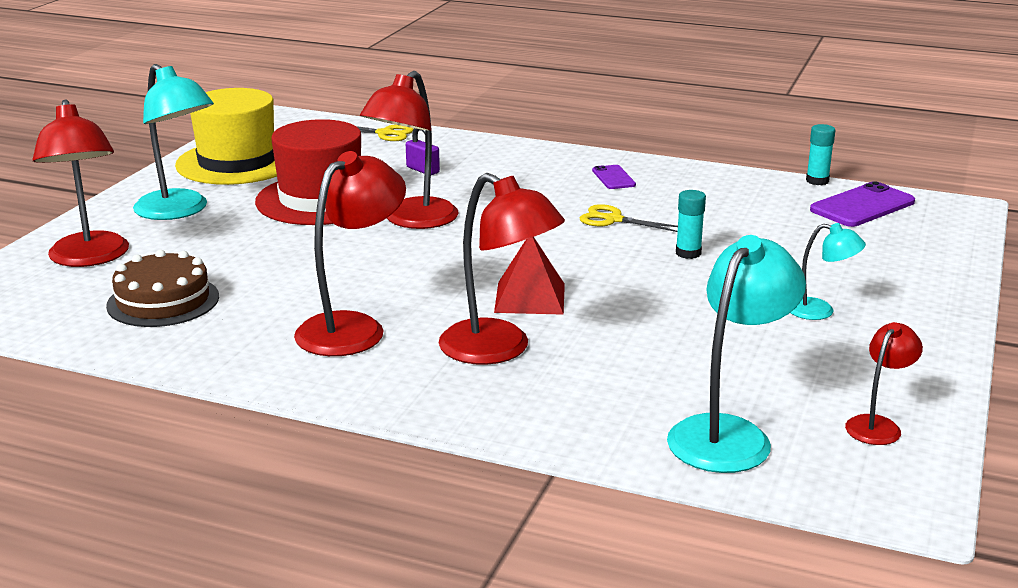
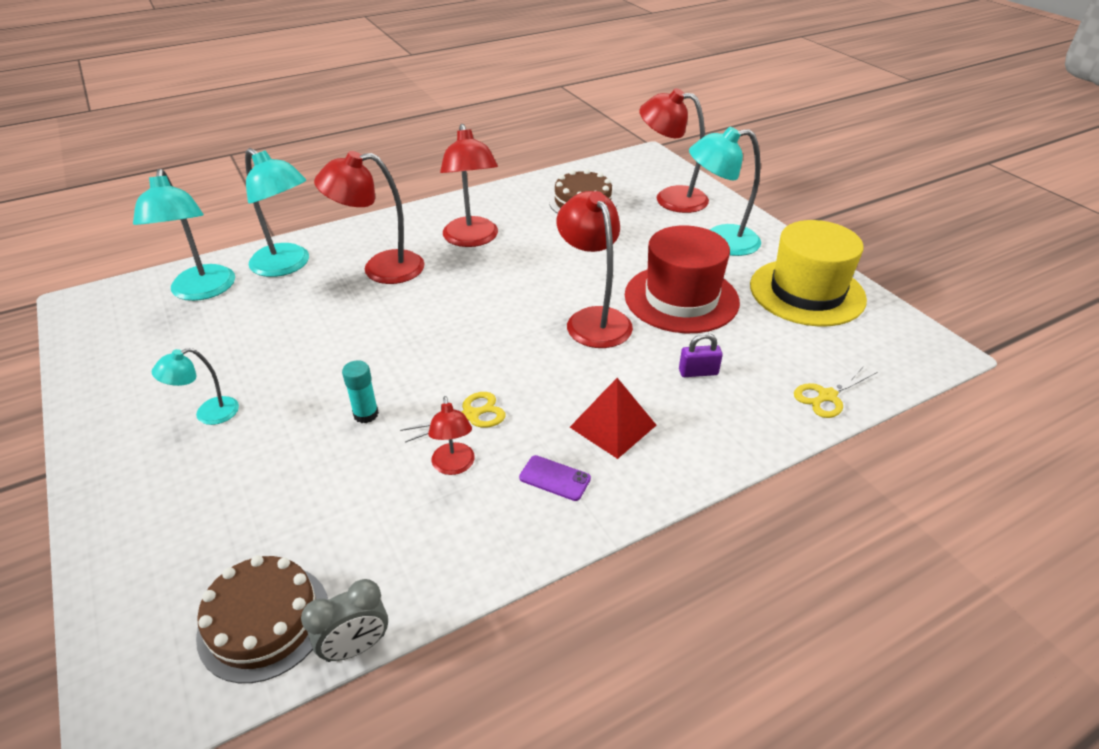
camera: 130 degrees right, 15 degrees up
(530, 298) = (416, 307): red pyramid -> red pyramid (613, 426)
(592, 411) = (287, 266): none -> turquoise lamp
(817, 181) = (356, 647): turquoise glue stick -> grey clock
(862, 206) = (264, 621): purple phone -> brown cake
(878, 425) = (116, 340): red lamp -> red lamp (454, 466)

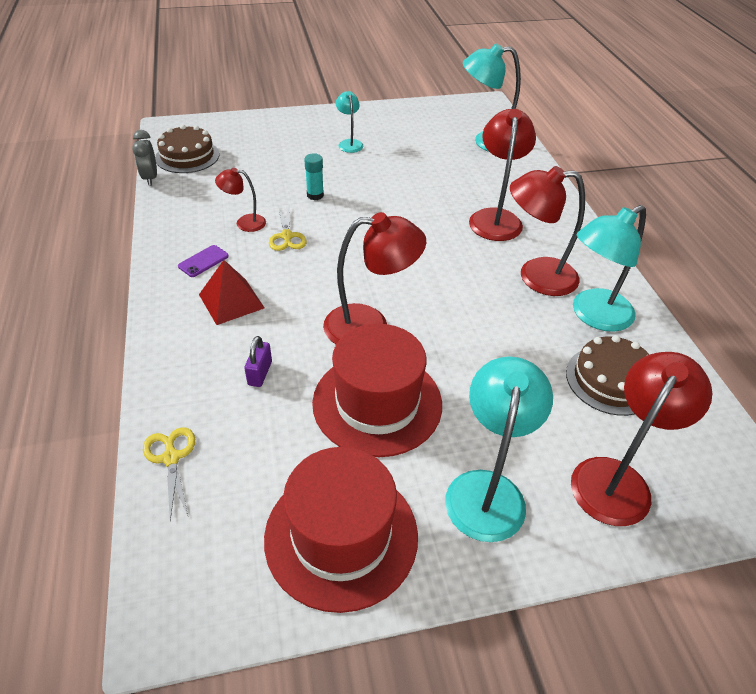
camera: 105 degrees right, 5 degrees up
(287, 266) = (513, 175): turquoise lamp -> turquoise lamp (593, 315)
(807, 292) = (341, 536): yellow hat -> red hat

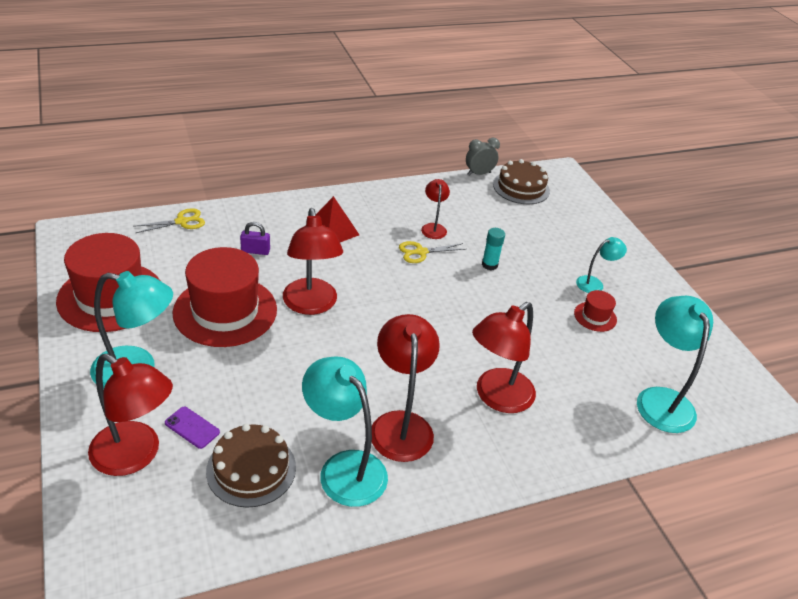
camera: 80 degrees right, 5 degrees down
(203, 261) = (376, 212): purple phone -> purple phone (192, 427)
(393, 151) = (595, 316): none -> red hat
(495, 218) = (496, 397): red lamp -> red lamp turned 135 degrees clockwise

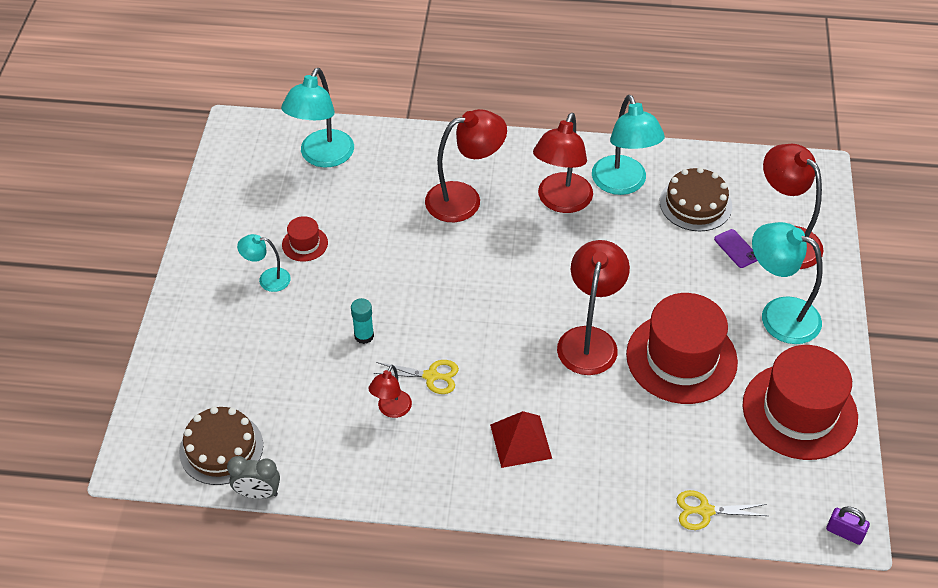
camera: 150 degrees left, 10 degrees up
(255, 251) = (625, 433): purple padlock -> purple padlock (844, 532)

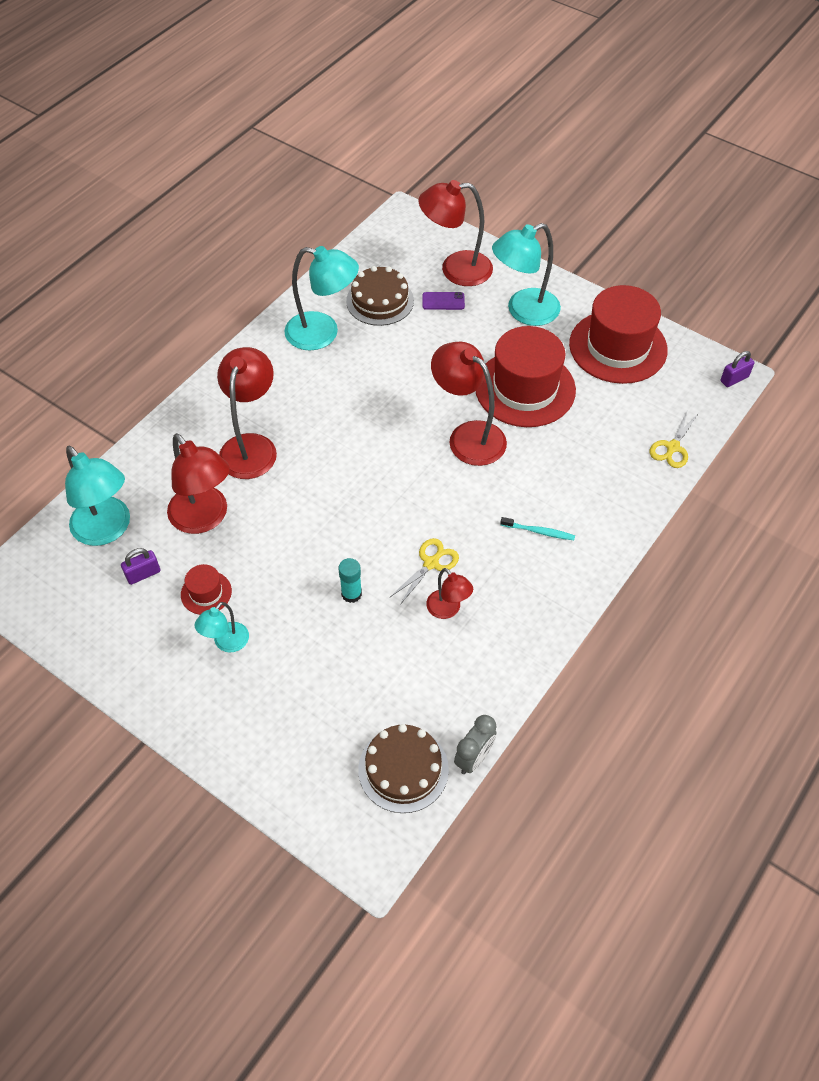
camera: 60 degrees left, 5 degrees up
(297, 198) = (143, 574): none -> purple padlock
(521, 441) = (538, 531): red pyramid -> turquoise toothbrush
(561, 202) = (309, 382): red lamp -> red lamp (204, 518)

